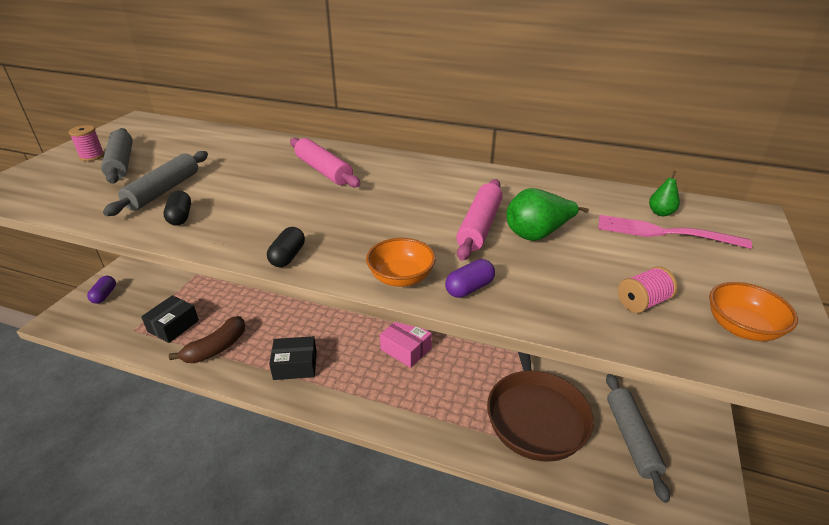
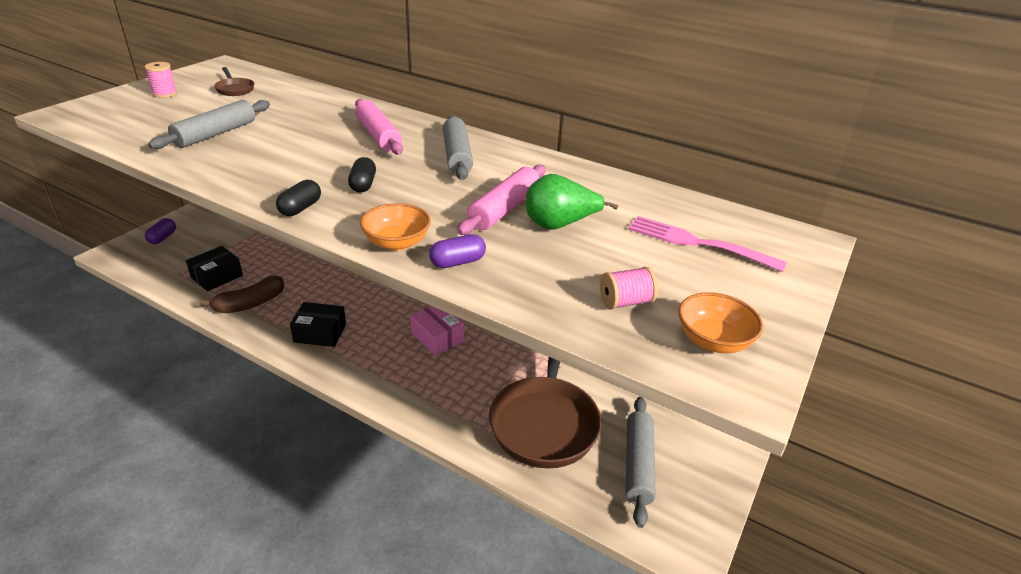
camera: 10 degrees right, 0 degrees up
(121, 163) = (189, 103): grey rolling pin -> grey rolling pin (457, 156)
(161, 143) = (234, 89): none -> brown pan
(180, 217) = (219, 159): black capsule -> black capsule (363, 185)
(660, 213) = (708, 224): green pear -> none

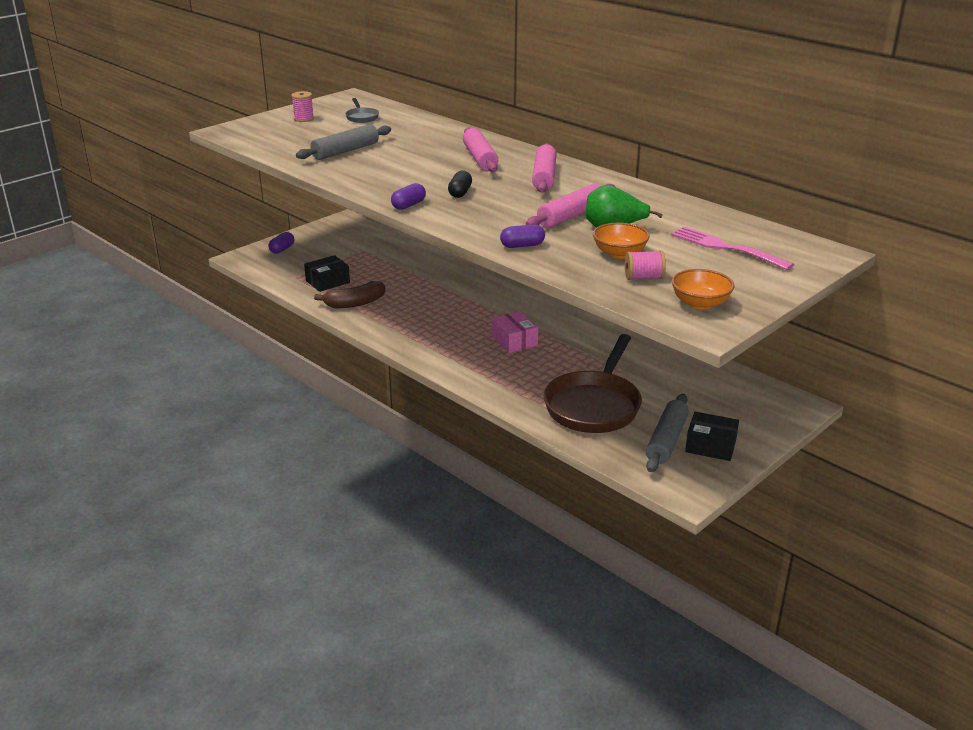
camera: 15 degrees right, 5 degrees down
(234, 89) = (361, 117): brown pan -> grey pan
(300, 208) = (408, 205): black capsule -> purple capsule
(320, 333) = (412, 329): black box -> black box (710, 446)
(397, 243) = (478, 231): orange bowl -> orange bowl (619, 253)
(457, 156) = (544, 177): grey rolling pin -> pink rolling pin

